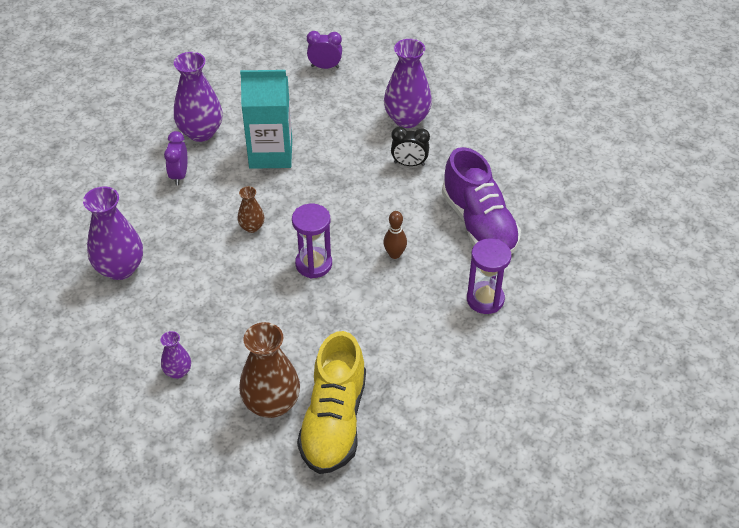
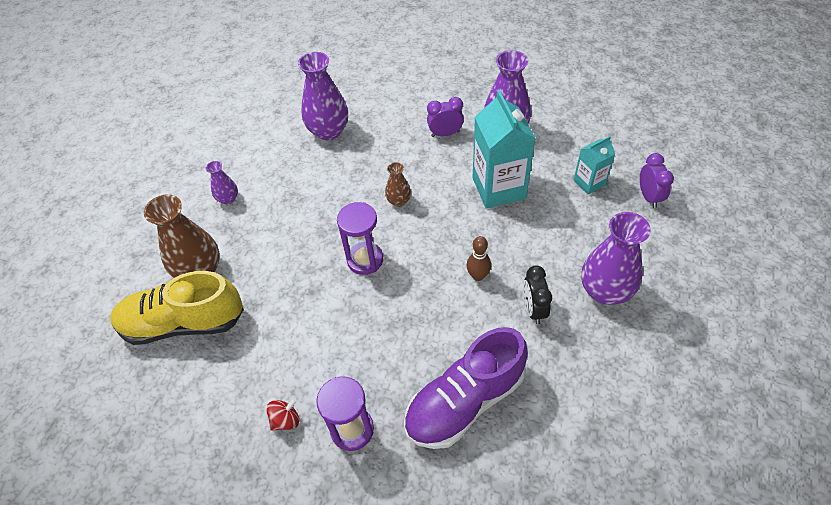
camera: 80 degrees right, 5 degrees up
(293, 96) = (589, 182): none -> turquoise carton
(394, 254) = (395, 325): brown bowling pin -> brown bowling pin (478, 276)
(464, 344) = (286, 420): none -> red spinning top

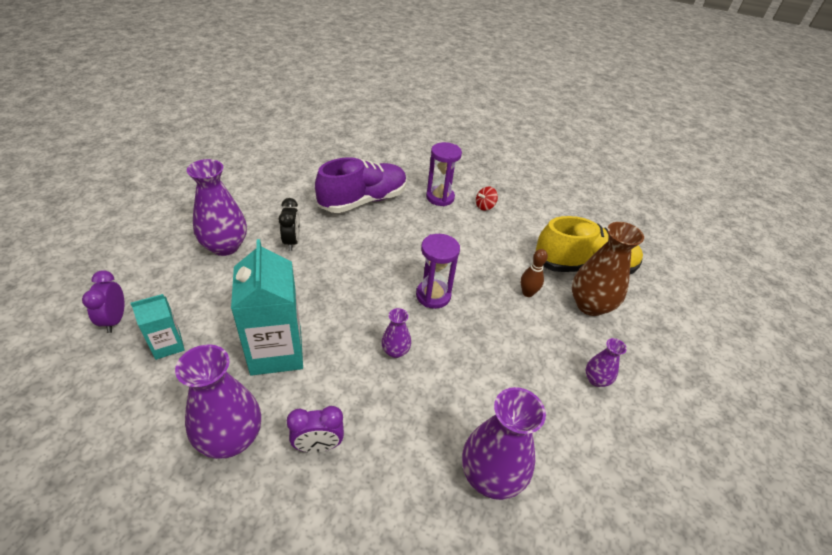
camera: 175 degrees right, 10 degrees down
(399, 201) = (395, 351): brown vase -> purple vase
(478, 276) = (330, 270): brown bowling pin -> brown bowling pin (527, 293)

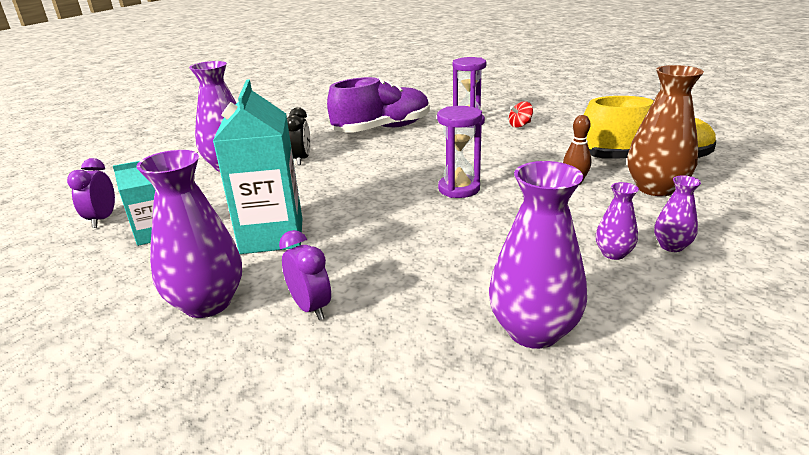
camera: 10 degrees right, 15 degrees down
(318, 445) = (311, 308): purple clock -> purple clock turned 120 degrees counterclockwise
(395, 351) = (411, 231): purple vase -> purple vase (613, 253)

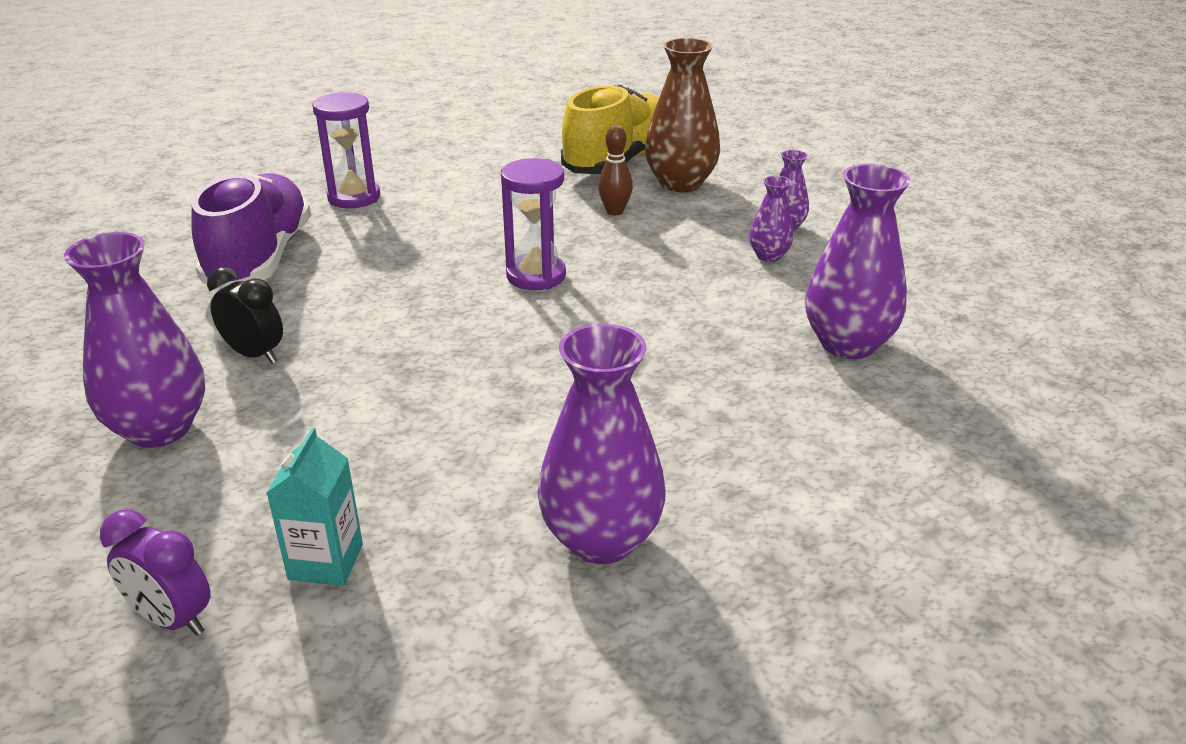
camera: 60 degrees left, 5 degrees up
(272, 236) = (480, 445): turquoise carton -> none
(311, 308) = (691, 459): purple clock -> none
(520, 125) = (423, 174): red spinning top -> none

